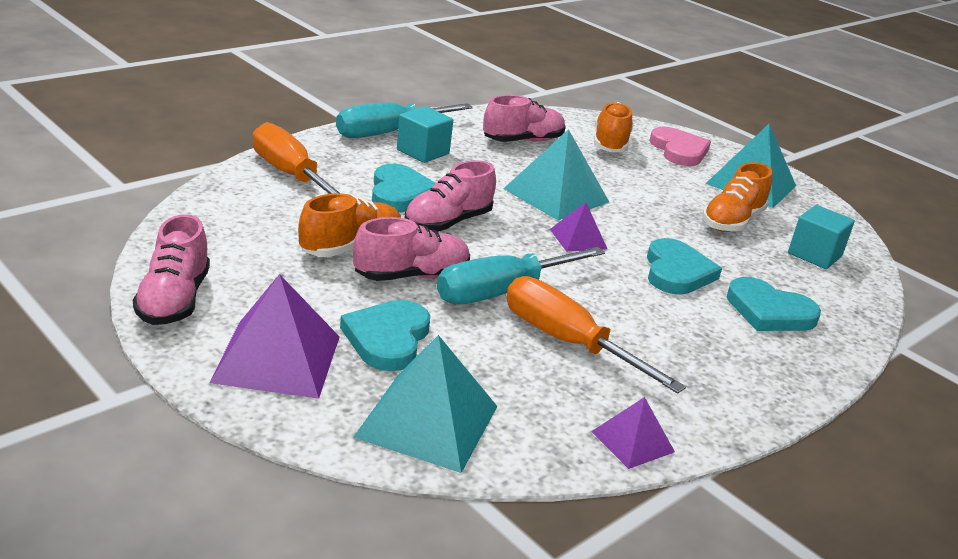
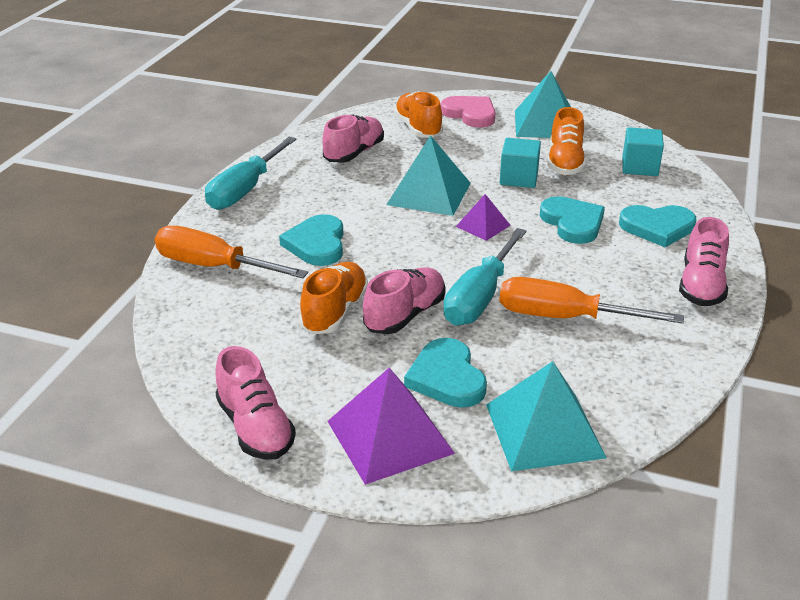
camera: 25 degrees left, 5 degrees up
(400, 193) = (317, 244): turquoise heart -> turquoise heart turned 150 degrees counterclockwise
(423, 152) = (291, 197): turquoise cube -> turquoise cube (518, 178)
(447, 223) = (380, 255): pink shoe -> pink shoe (701, 285)
(632, 441) = (679, 374): purple pyramid -> none

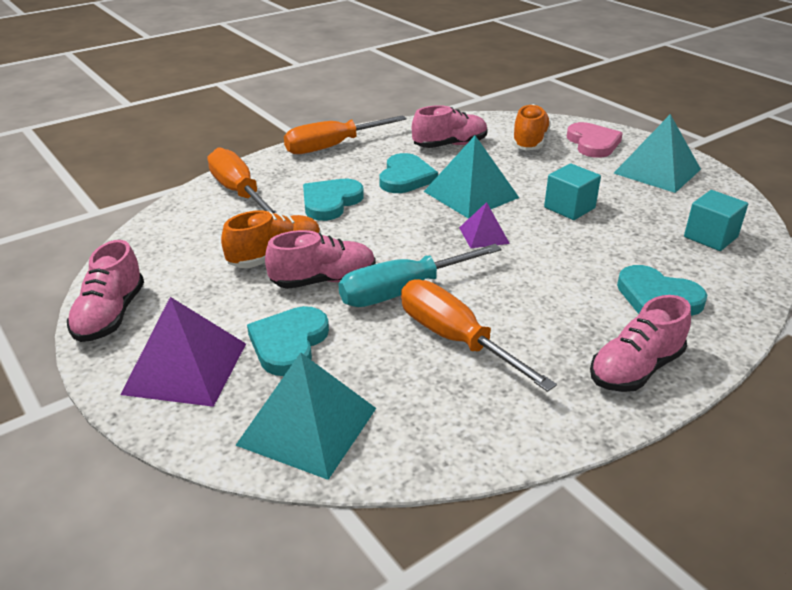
camera: 35 degrees right, 0 degrees up
(245, 189) = (333, 146): turquoise screwdriver -> orange screwdriver
(565, 163) = (633, 209): orange shoe -> none
(572, 223) = (572, 262): turquoise heart -> turquoise heart (405, 177)

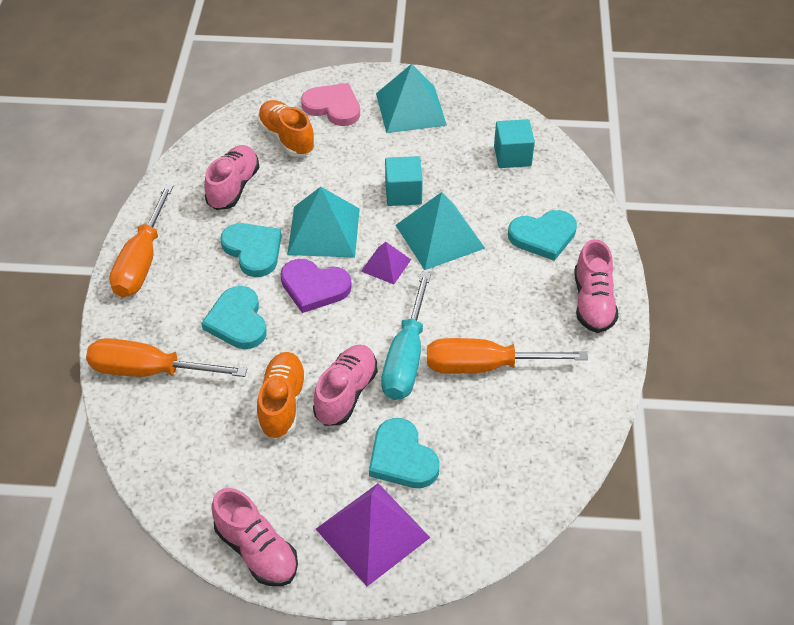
camera: 50 degrees left, 15 degrees up
(307, 426) = (496, 496): turquoise pyramid -> turquoise pyramid (439, 236)
(410, 216) = (314, 287): none -> purple heart

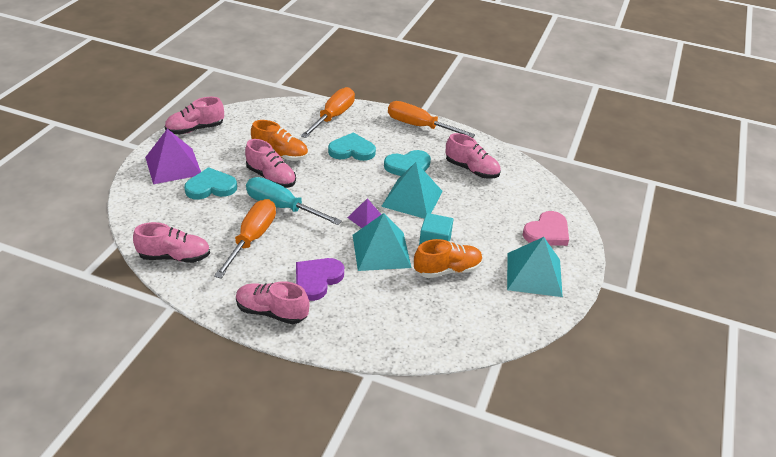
camera: 105 degrees right, 10 degrees down
(287, 138) = (515, 202): orange shoe -> orange shoe (447, 270)
(314, 287) = (363, 184): purple heart -> purple heart (317, 279)
(512, 156) = (455, 319): turquoise cube -> none
(543, 236) = (354, 307): turquoise heart -> none
(562, 434) = (175, 257): none -> pink shoe

